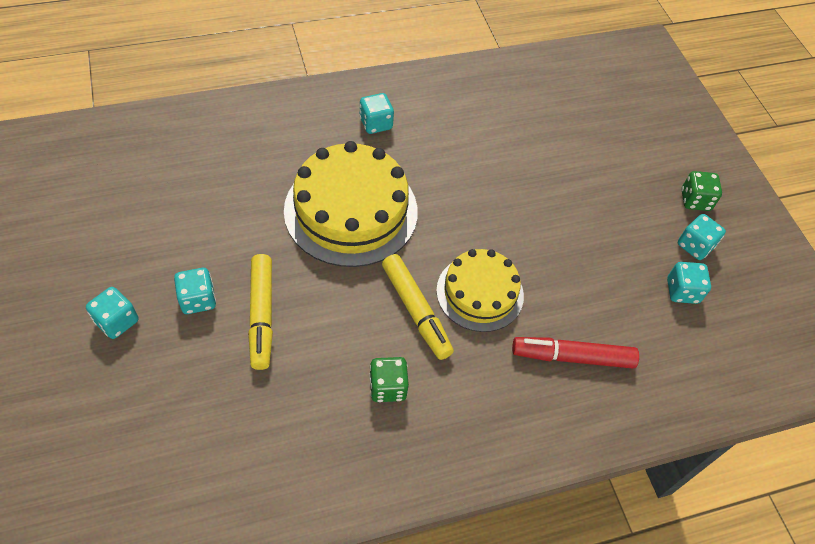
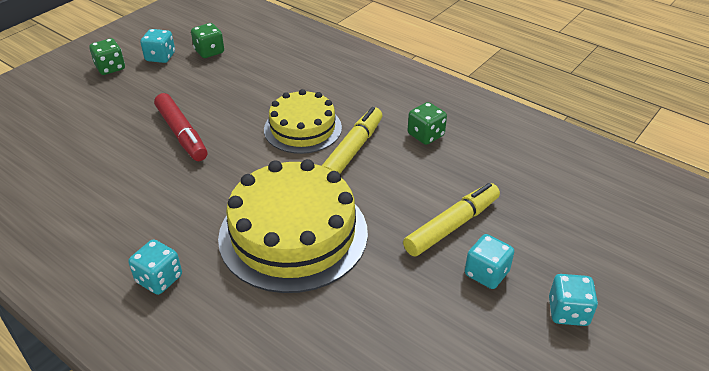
camera: 120 degrees left, 15 degrees down
(572, 357) = (311, 74): red marker -> red marker (181, 134)
(682, 291) = (209, 51): turquoise dice -> green dice

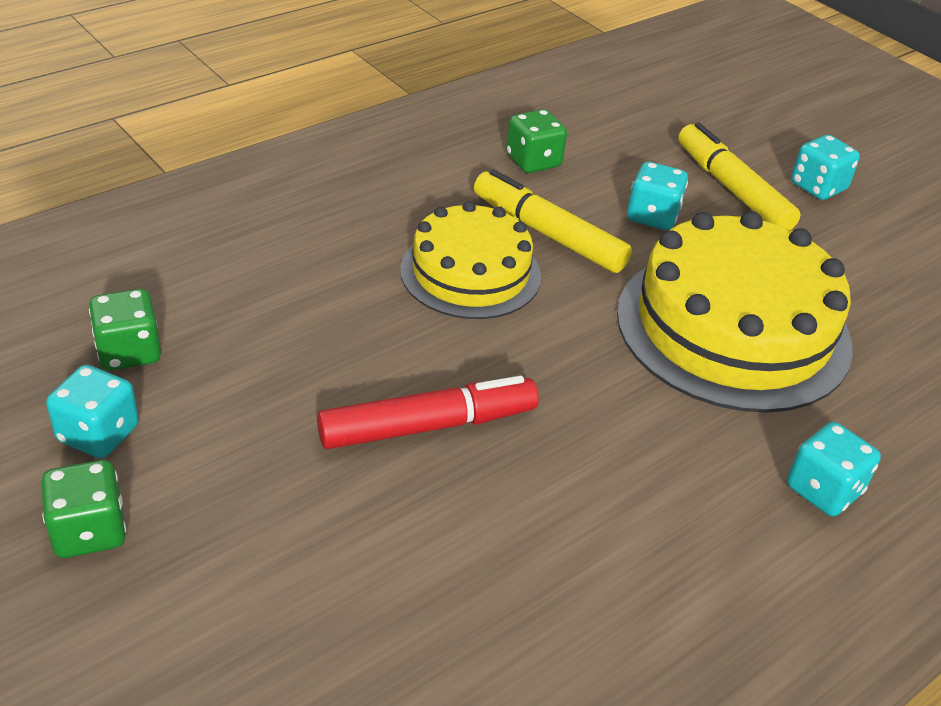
camera: 80 degrees left, 0 degrees up
(568, 312) = (876, 152): turquoise dice -> turquoise dice (652, 216)

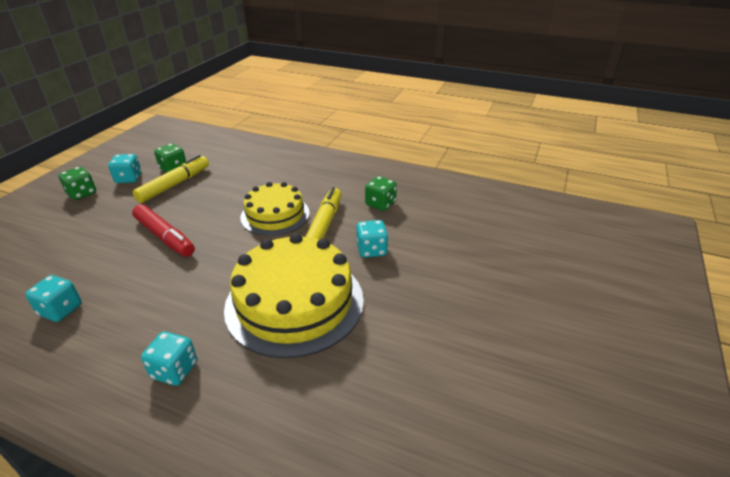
camera: 65 degrees right, 5 degrees down
(732, 189) = (429, 269): yellow marker -> yellow marker (175, 184)
(818, 187) = (473, 302): turquoise dice -> turquoise dice (60, 310)

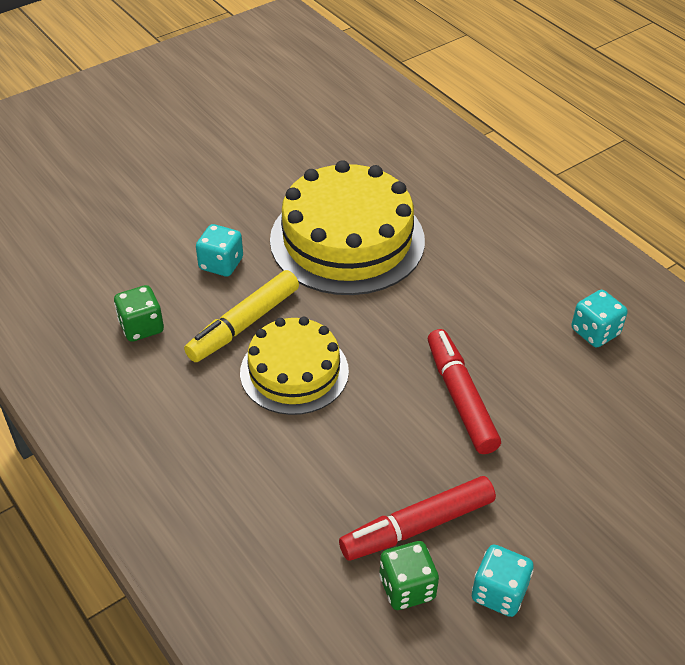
camera: 150 degrees left, 10 degrees up
(82, 193) = (588, 580): green dice -> none
(174, 370) = (483, 224): turquoise dice -> none
(175, 184) = (417, 526): yellow marker -> red marker

